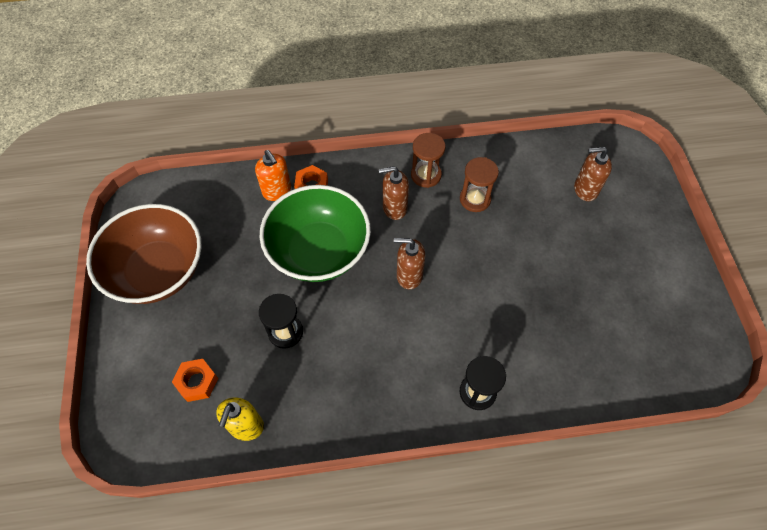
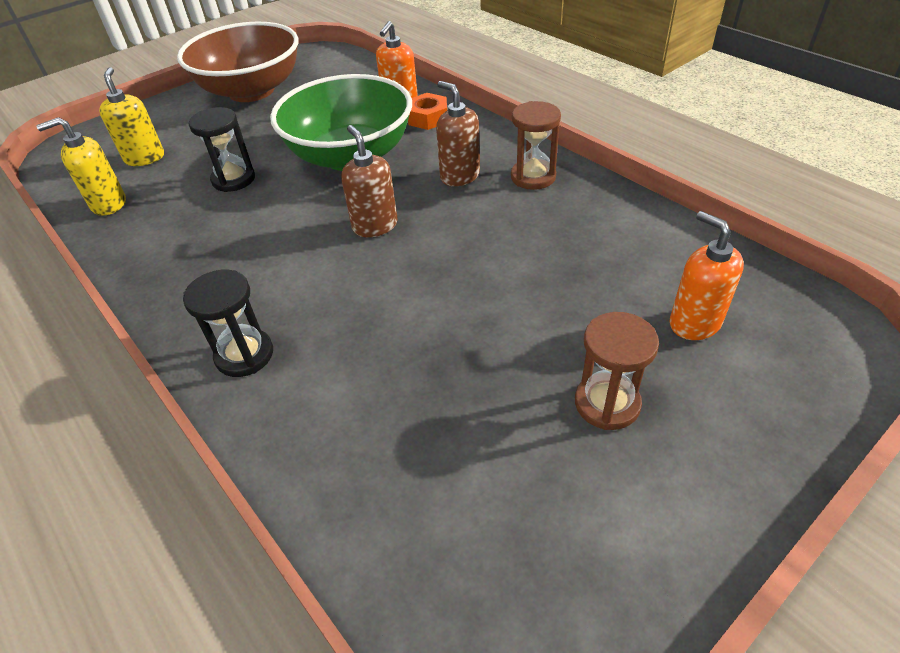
camera: 60 degrees right, 15 degrees down
(197, 382) = (145, 158): orange nut -> yellow soap dispenser
(475, 199) = (543, 227): brown hourglass -> brown hourglass (607, 403)
(585, 189) = (694, 323): brown soap dispenser -> orange soap dispenser

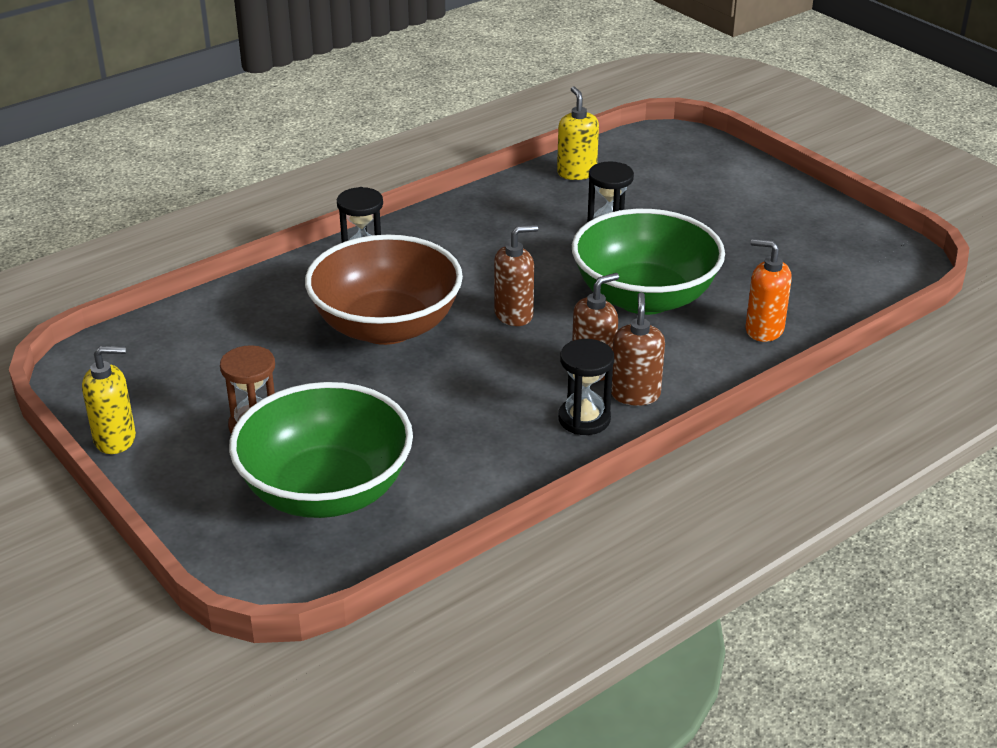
camera: 90 degrees right, 10 degrees down
(145, 158) = (654, 179): yellow soap dispenser -> yellow soap dispenser (115, 439)
(251, 91) = (799, 225): brown bowl -> brown bowl (386, 326)
(428, 118) = (726, 350): orange nut -> none
(493, 155) = (635, 394): none -> brown soap dispenser
(533, 177) = (584, 419): brown hourglass -> black hourglass
(694, 323) = (326, 491): orange soap dispenser -> green bowl

